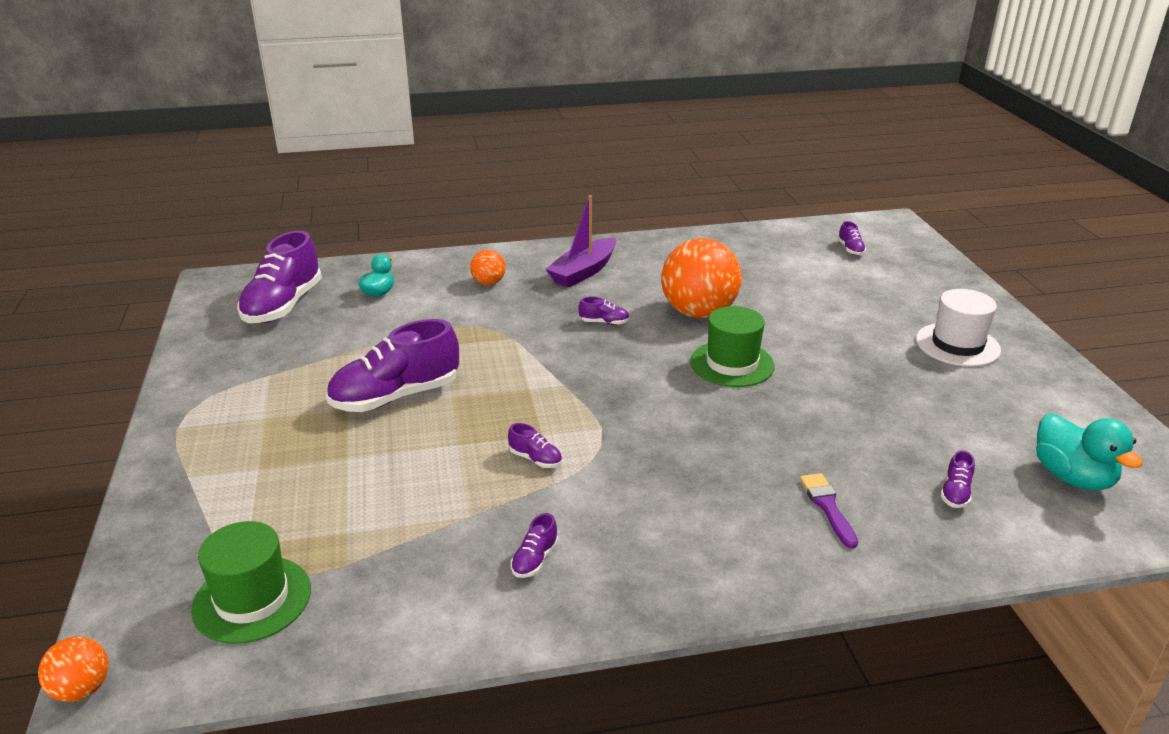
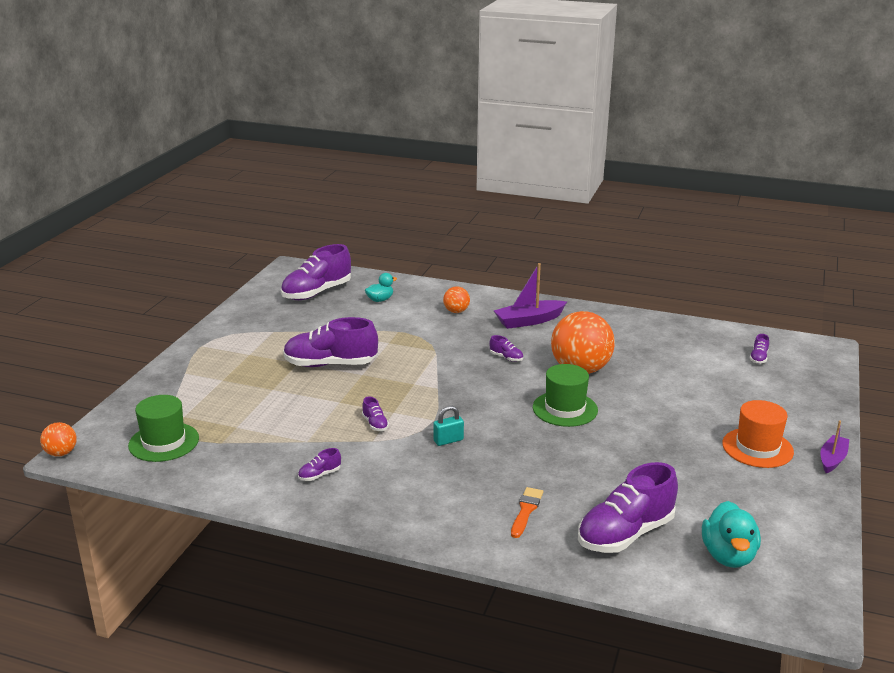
camera: 30 degrees right, 5 degrees down
(647, 449) = (448, 440): none -> turquoise padlock
(827, 507) = (526, 510): purple brush -> orange brush
(955, 493) = (625, 534): purple shoe -> purple shoe, size x2.39
(957, 345) = (757, 448): white hat -> orange hat
(1030, 334) = (832, 459): none -> purple boat

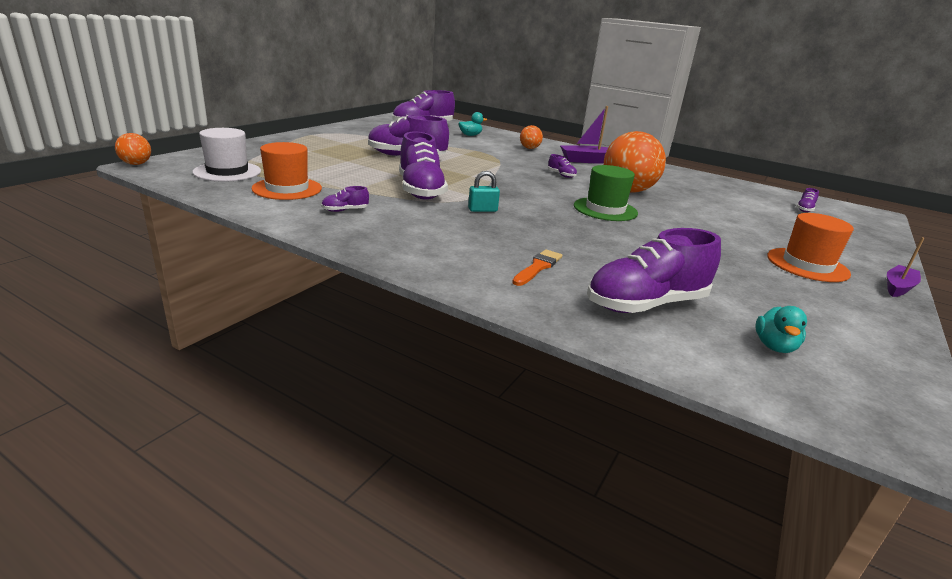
camera: 10 degrees right, 0 degrees up
(164, 442) = (227, 172): green hat -> white hat
(243, 455) = (287, 188): none -> orange hat
(375, 424) = (420, 191): purple shoe -> purple shoe, size x2.39
(728, 556) = (774, 346): turquoise duck -> turquoise duck, size x0.62

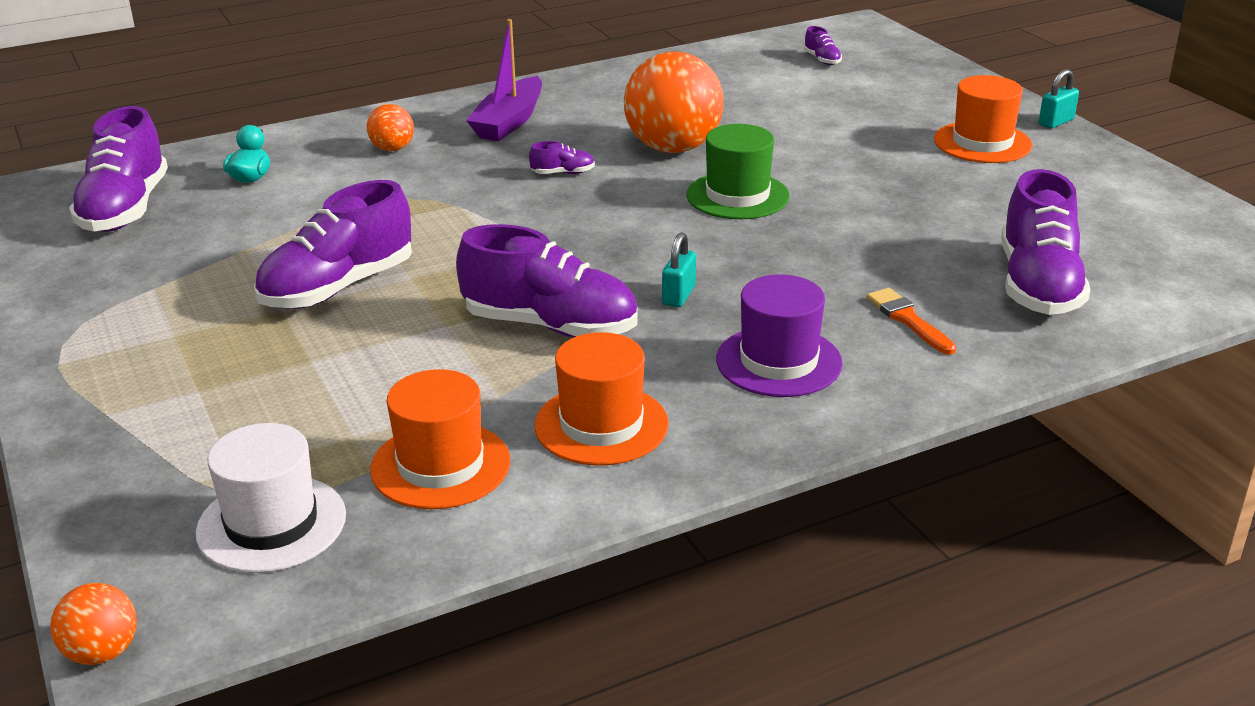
camera: 55 degrees left, 5 degrees up
(345, 210) = (601, 425): purple shoe -> orange hat
(446, 239) = (778, 361): none -> purple hat
(774, 346) = (1150, 252): turquoise duck -> none
(898, 287) = (1056, 122): purple boat -> turquoise padlock

